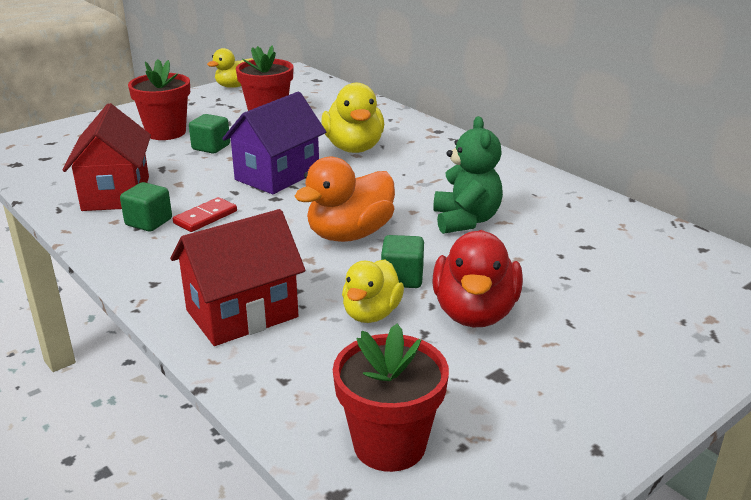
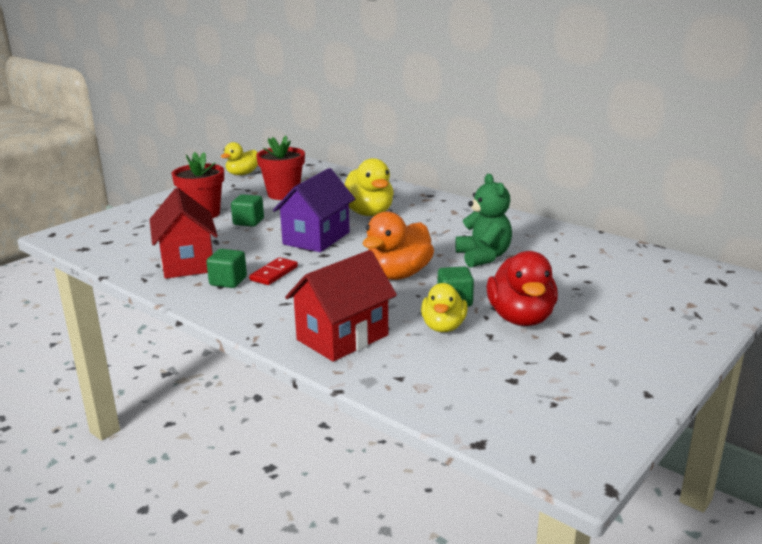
camera: 10 degrees left, 5 degrees down
(389, 444) = (501, 409): red flower pot -> none

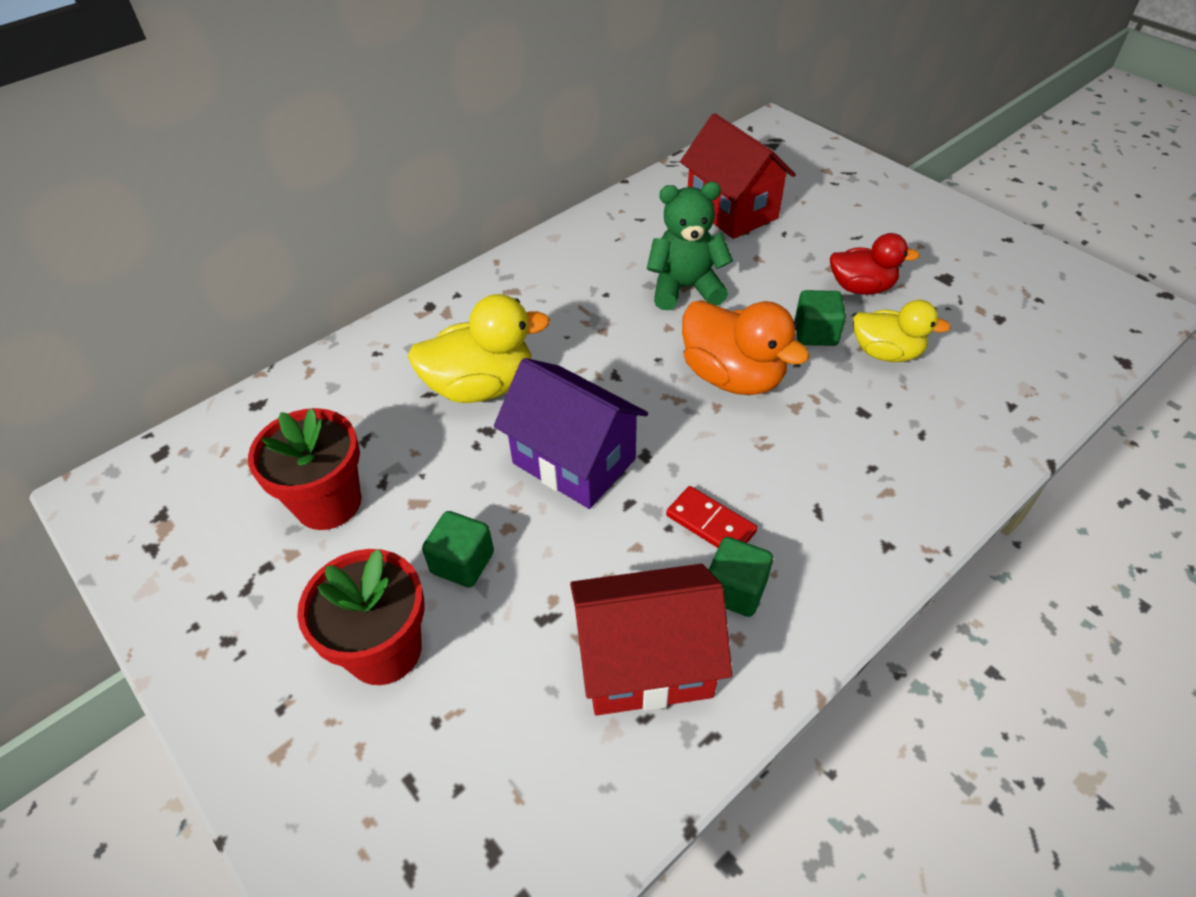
camera: 80 degrees left, 25 degrees up
(242, 174) = (149, 578): yellow duck -> none
(342, 337) = (921, 450): red house -> red house (732, 210)
(521, 318) = (861, 287): red duck -> red duck, size x0.66

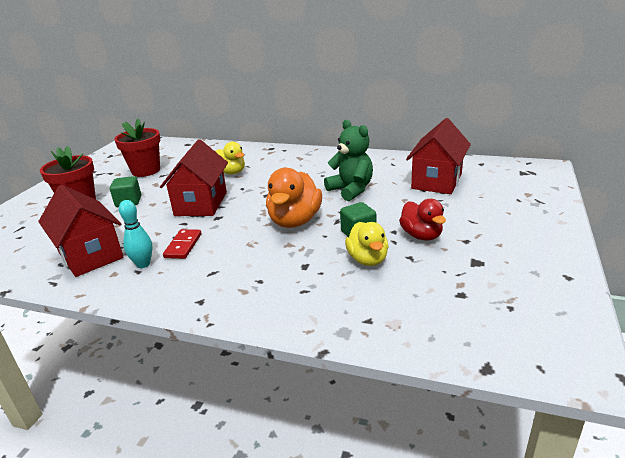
camera: 60 degrees right, 20 degrees down
(481, 386) = (231, 172): yellow duck -> yellow duck, size x0.66
(574, 461) = (201, 204): purple house -> red house
(735, 590) = (143, 264): green cube -> turquoise bowling pin

